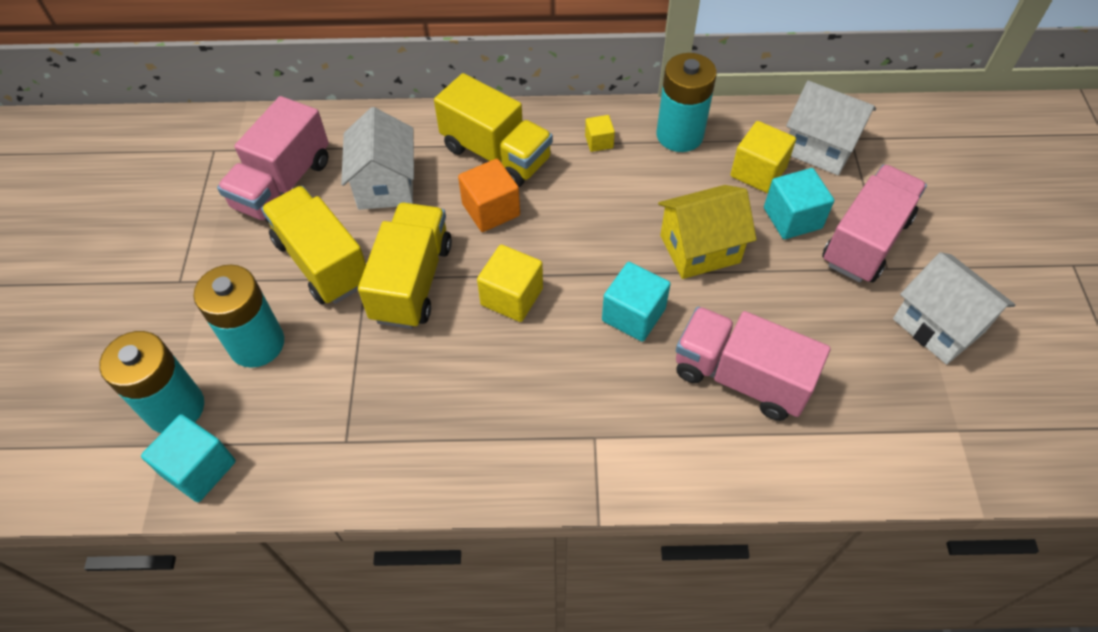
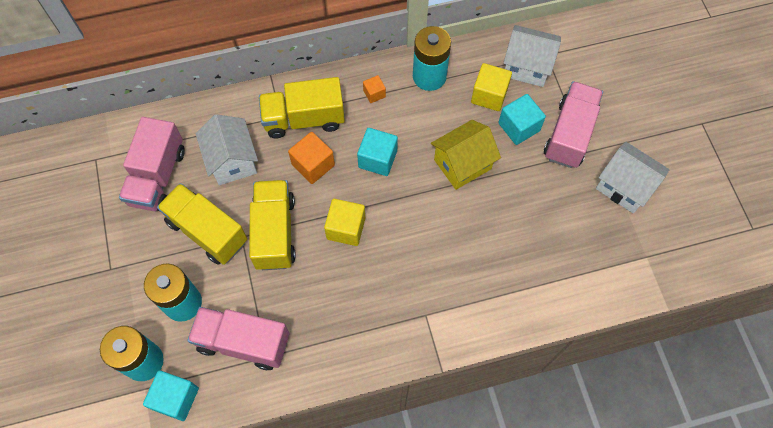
camera: 15 degrees left, 10 degrees up
(496, 154) = (304, 119): yellow truck -> yellow truck turned 150 degrees clockwise
(599, 142) = (374, 93): yellow cube -> orange cube
(633, 315) = (430, 223): turquoise cube -> turquoise cube (377, 159)
(740, 377) = (508, 252): pink truck -> pink truck (243, 342)

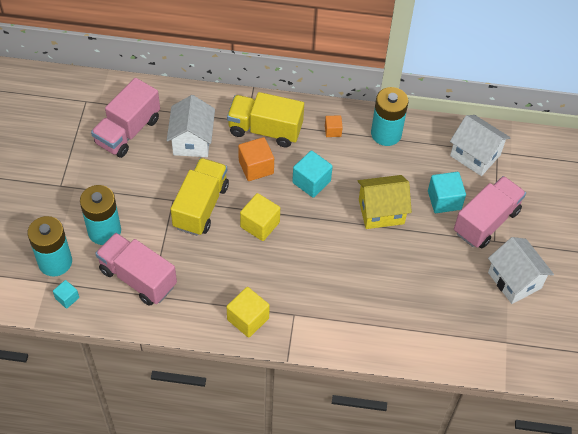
camera: 20 degrees right, 10 degrees down
(176, 398) = (67, 298): turquoise cube -> turquoise cube, size x0.57
(207, 231) = (148, 186): yellow truck -> none
(489, 95) = (430, 166): yellow cube -> yellow cube (248, 319)

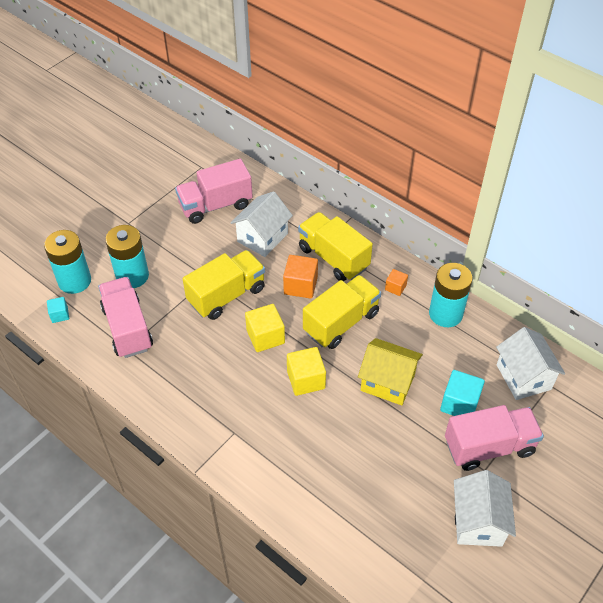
camera: 35 degrees right, 5 degrees down
(248, 319) = (190, 414): yellow cube -> yellow cube (306, 379)
(311, 182) = (341, 322): turquoise cube -> yellow truck

